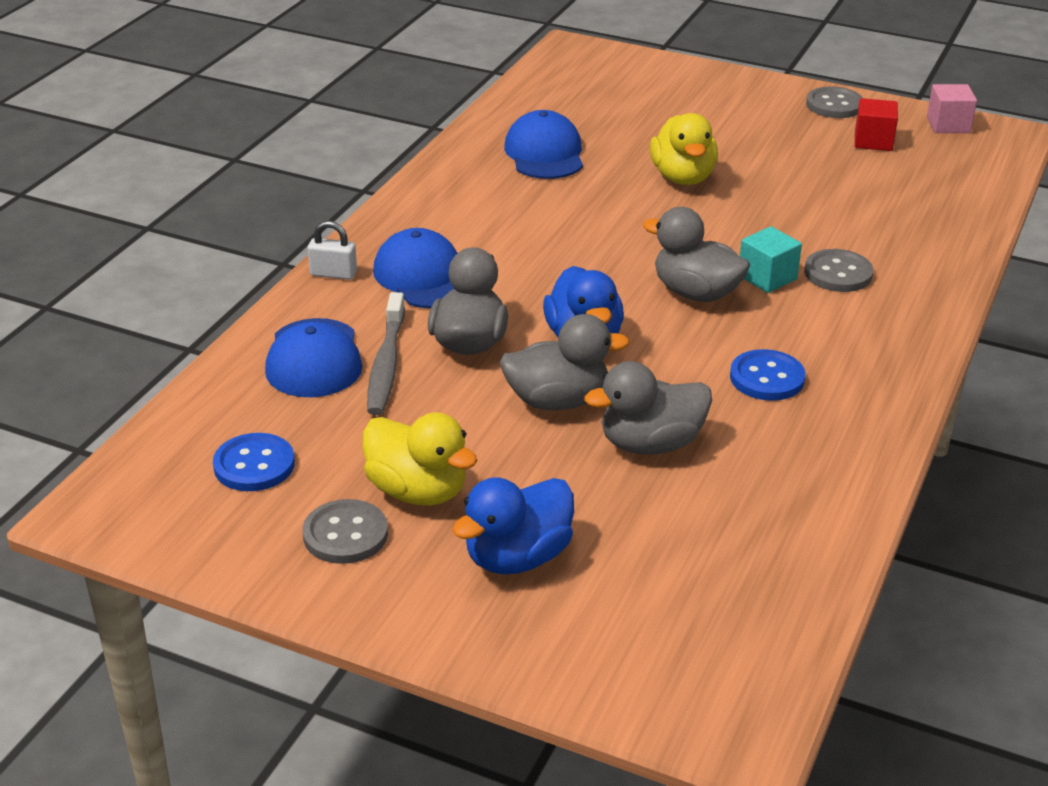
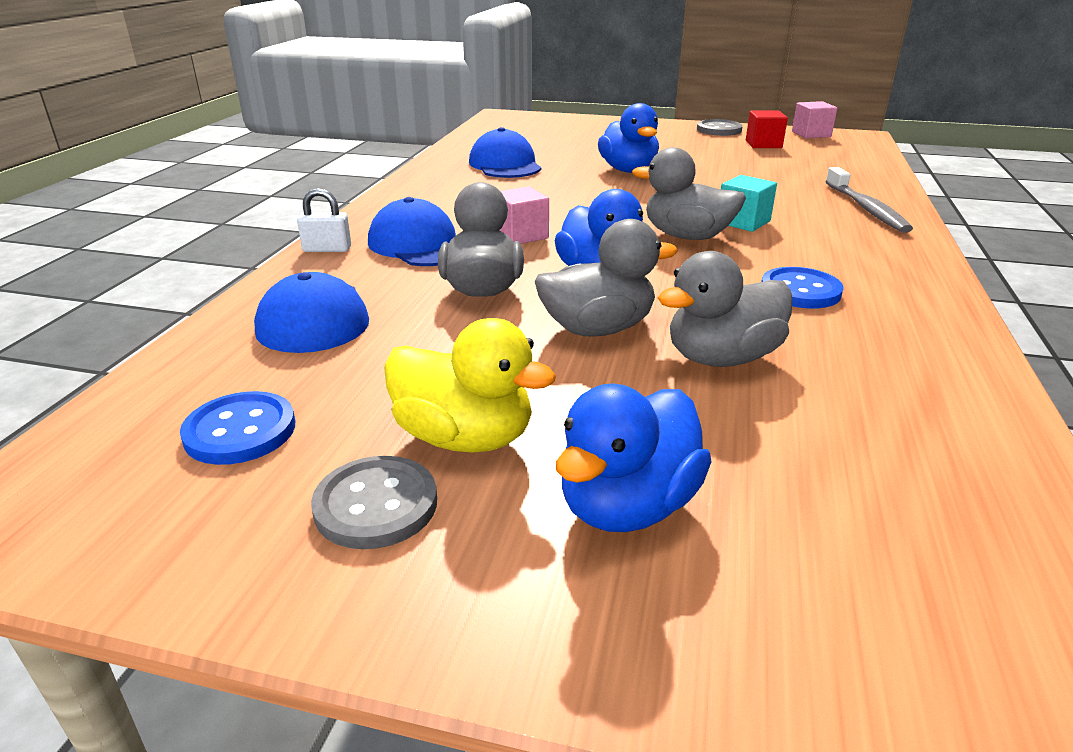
camera: 10 degrees left, 5 degrees down
(386, 364) = (396, 314): grey toothbrush -> grey toothbrush (866, 208)
(527, 273) = (521, 235): none -> pink cube
(683, 177) = (628, 170): yellow duck -> blue duck
(838, 273) = (802, 215): grey button -> none

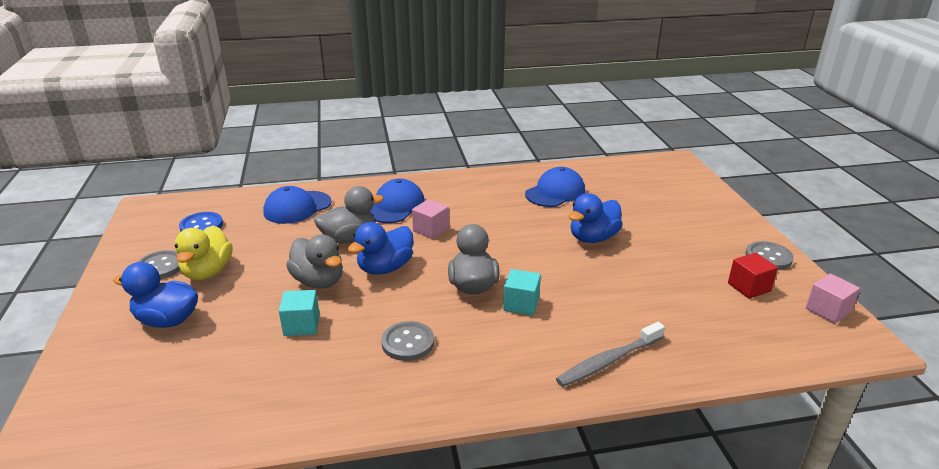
camera: 65 degrees right, 0 degrees up
(327, 249) = (373, 186): white padlock -> none
(721, 358) = (301, 325): grey duck -> turquoise cube
(800, 291) = (408, 343): blue button -> grey button

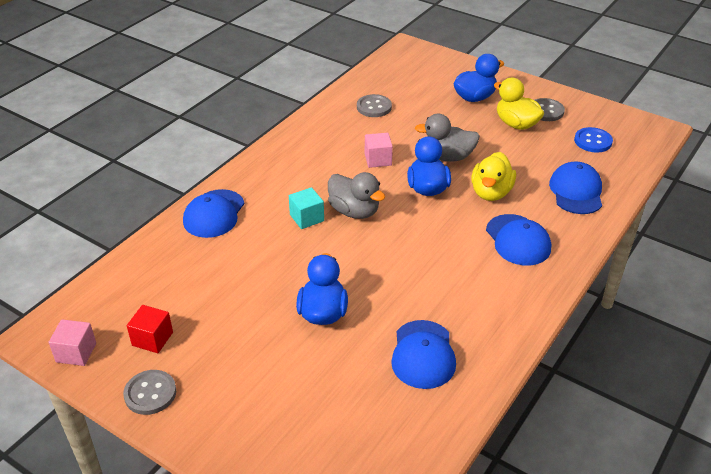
camera: 135 degrees right, 10 degrees up
(301, 325) = (408, 133): turquoise cube -> none
(349, 238) = (491, 193): grey duck -> yellow duck
(408, 343) = (339, 158): grey button -> grey button (374, 107)
(431, 230) = (453, 236): pink cube -> pink cube (378, 159)
(608, 361) = (214, 214): grey toothbrush -> blue cap

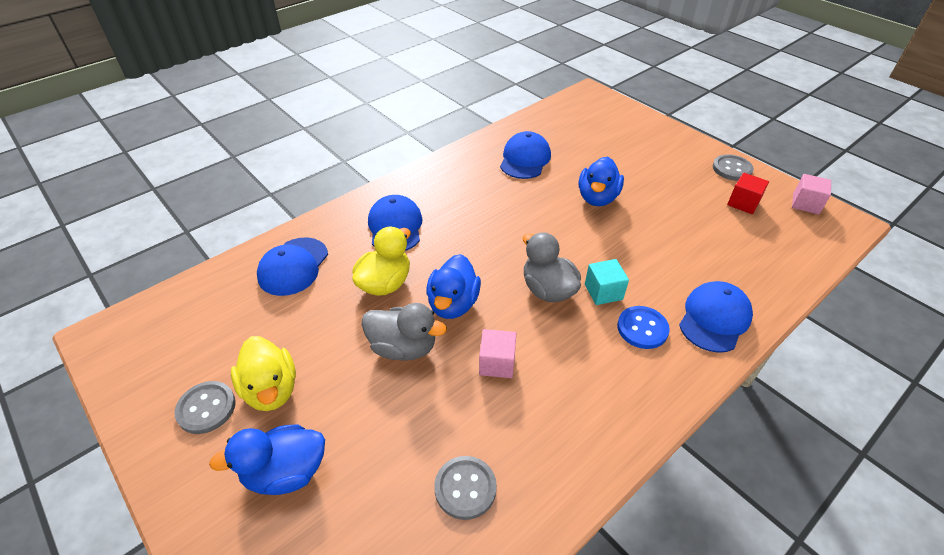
camera: 165 degrees left, 5 degrees up
(593, 141) = (203, 333): blue button -> blue button (642, 328)

